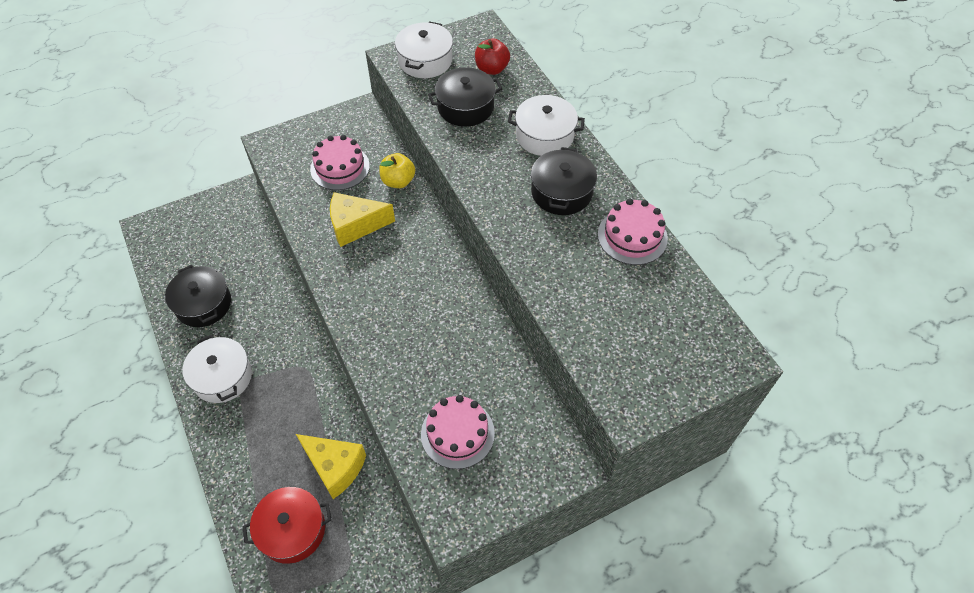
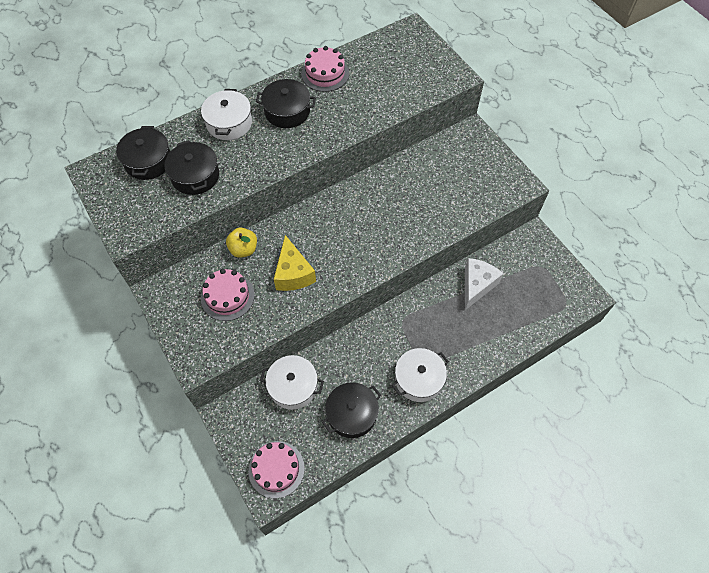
camera: 95 degrees left, 5 degrees up
(292, 530) = (525, 304): red pot -> none
(335, 467) = (476, 285): yellow cheese -> white cheese
(425, 61) = (133, 211): white pot -> white pot (293, 386)
(457, 433) = (462, 188): pink cake -> pink cake (276, 469)
(491, 69) = (148, 161): red apple -> black pot

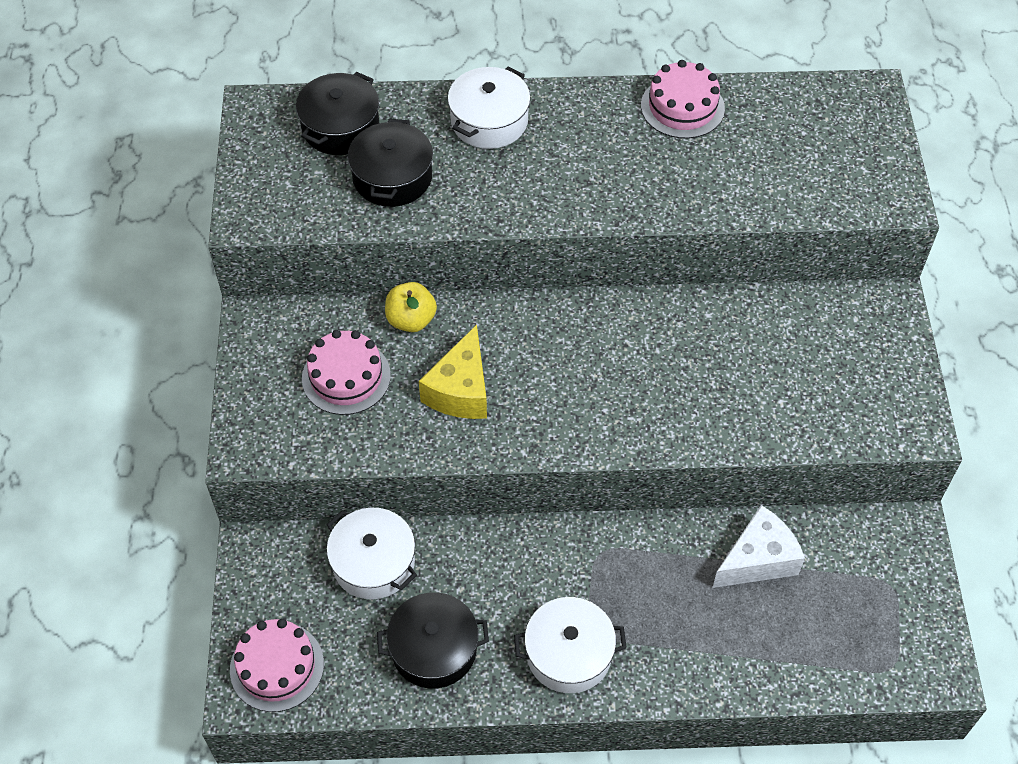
camera: 30 degrees right, 5 degrees down
(287, 111) = (586, 140): black pot -> none

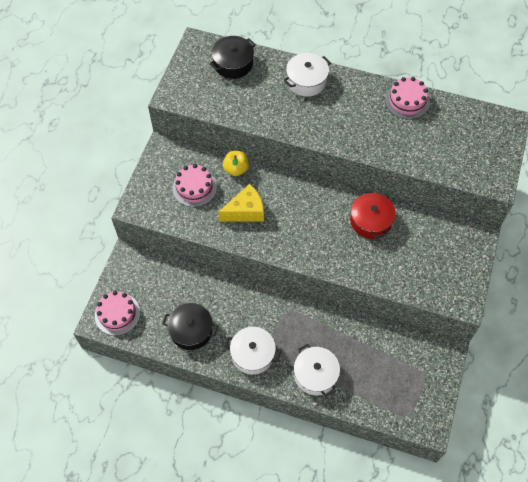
camera: 20 degrees right, 5 degrees up
(373, 563) = (180, 280): white pot -> white pot (315, 374)
(392, 177) = (247, 96): black pot -> none
(460, 390) = (245, 211): yellow cheese -> yellow cheese turned 150 degrees counterclockwise
(695, 338) = (370, 221): none -> red pot
(757, 560) = (363, 340): white cheese -> none

